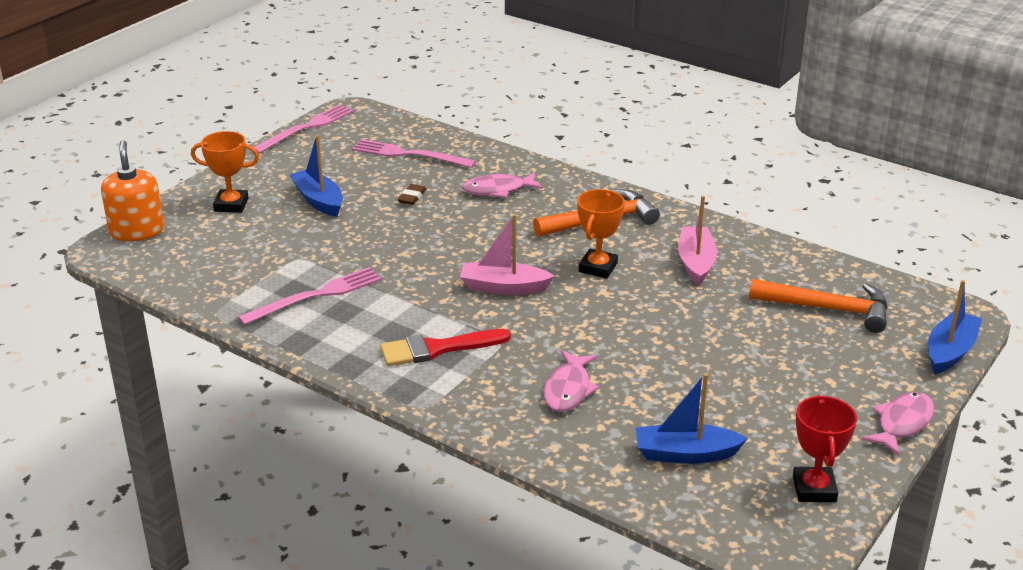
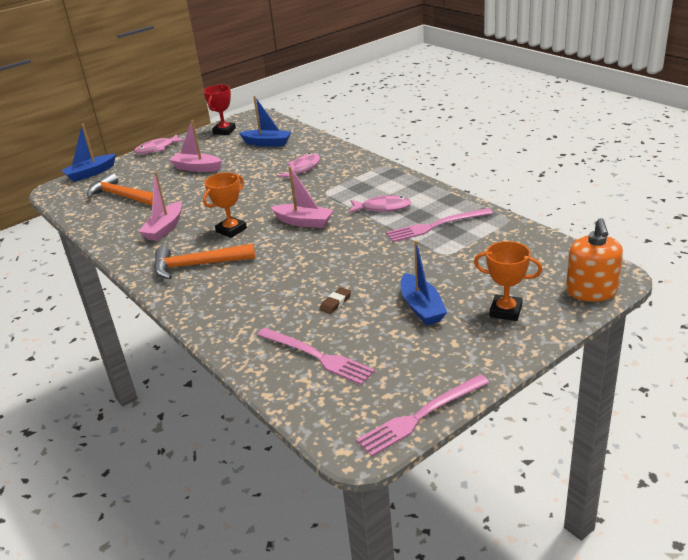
camera: 160 degrees left, 0 degrees up
(437, 349) = (365, 190): red brush -> none
(498, 190) = (256, 303): pink fish -> pink fish (382, 208)
(765, 377) = (197, 168): none -> pink boat

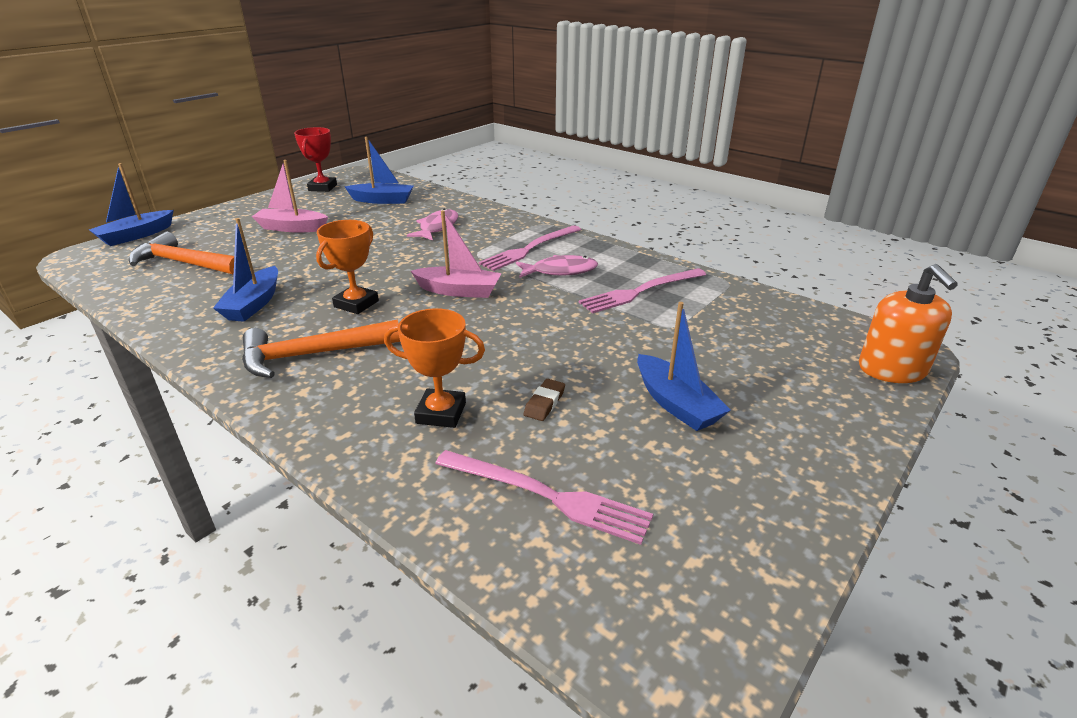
camera: 15 degrees left, 0 degrees up
(157, 148) = (233, 206): pink fish -> none
(165, 228) = (254, 304): pink boat -> blue boat
(421, 416) = (769, 600): pink fork -> pink fork (529, 249)
(505, 311) = (797, 403): orange trophy -> orange trophy (441, 413)

